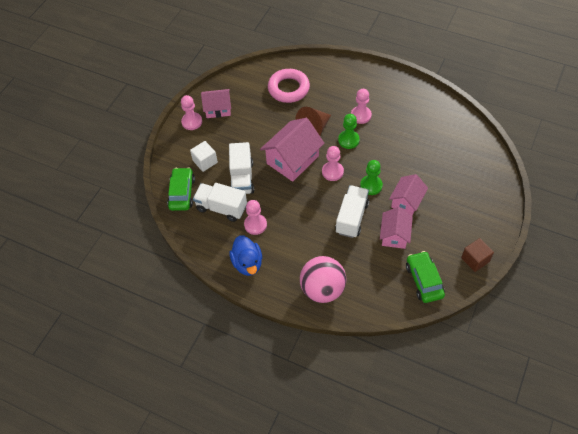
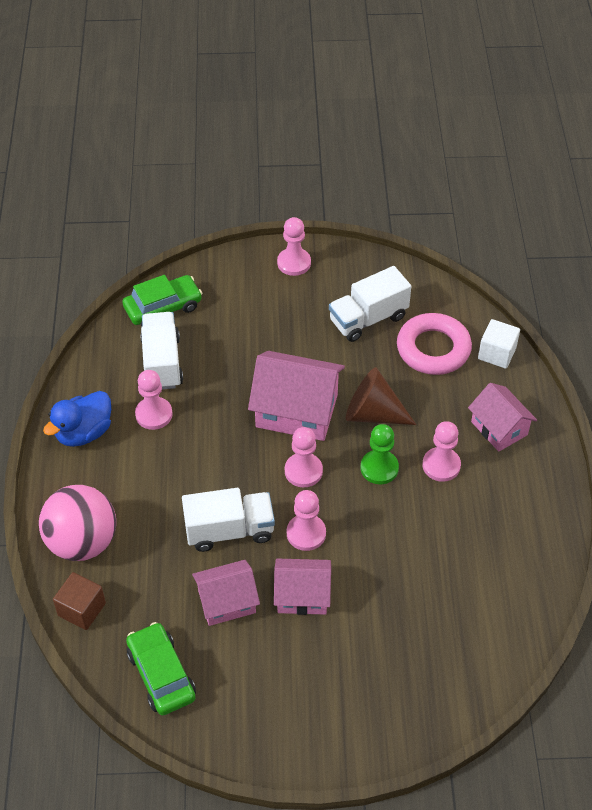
camera: 60 degrees right, 5 degrees down
(205, 161) = (232, 309): white cube -> white cube (497, 353)
(218, 109) = (336, 281): pink house -> pink house (499, 428)
(242, 178) = (227, 363): white truck -> white truck (368, 319)
(371, 185) = (306, 533): green pawn -> pink pawn
(424, 280) = (161, 674): green car -> green car turned 75 degrees counterclockwise
(475, 260) = (238, 738): brown cube -> brown cube (82, 609)

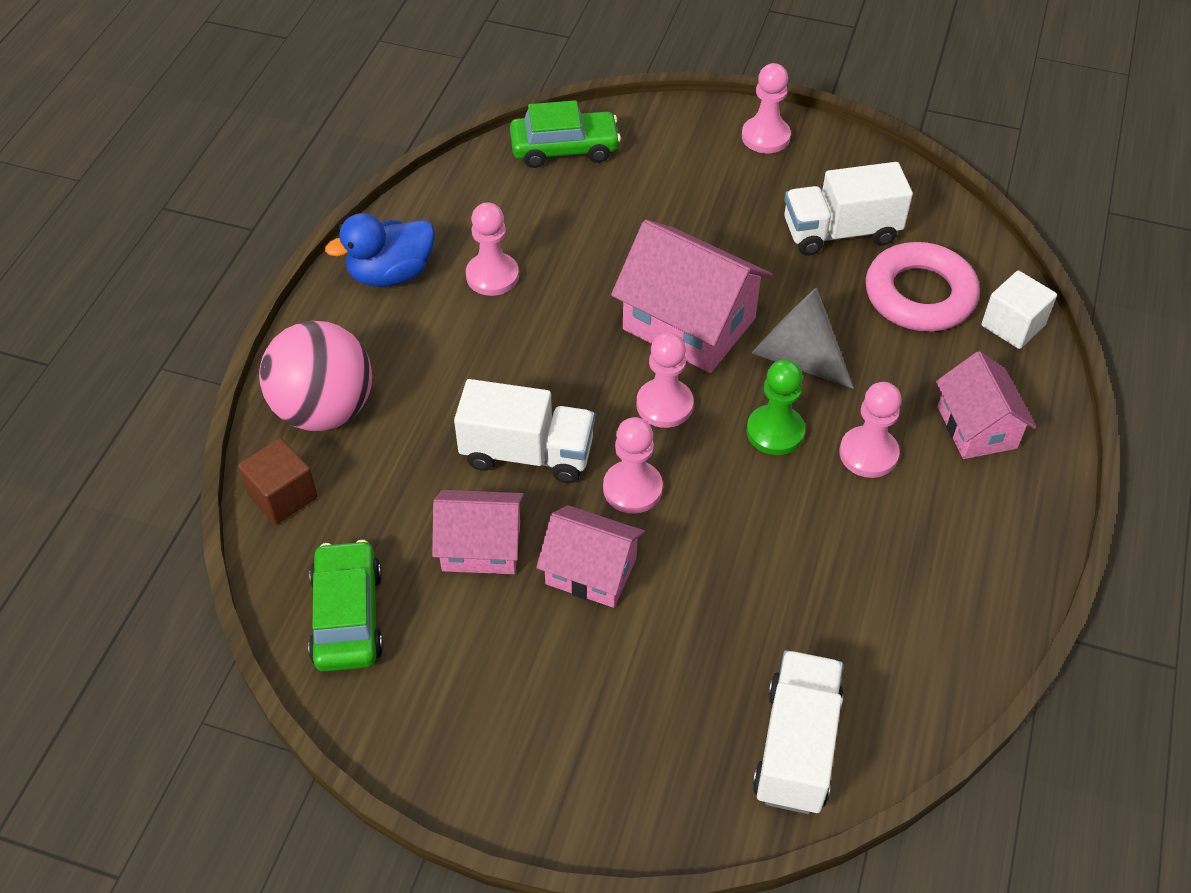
camera: 20 degrees right, 0 degrees up
(162, 363) = (532, 215): white truck -> white truck (796, 747)
(373, 413) = (796, 357): brown cone -> grey cone

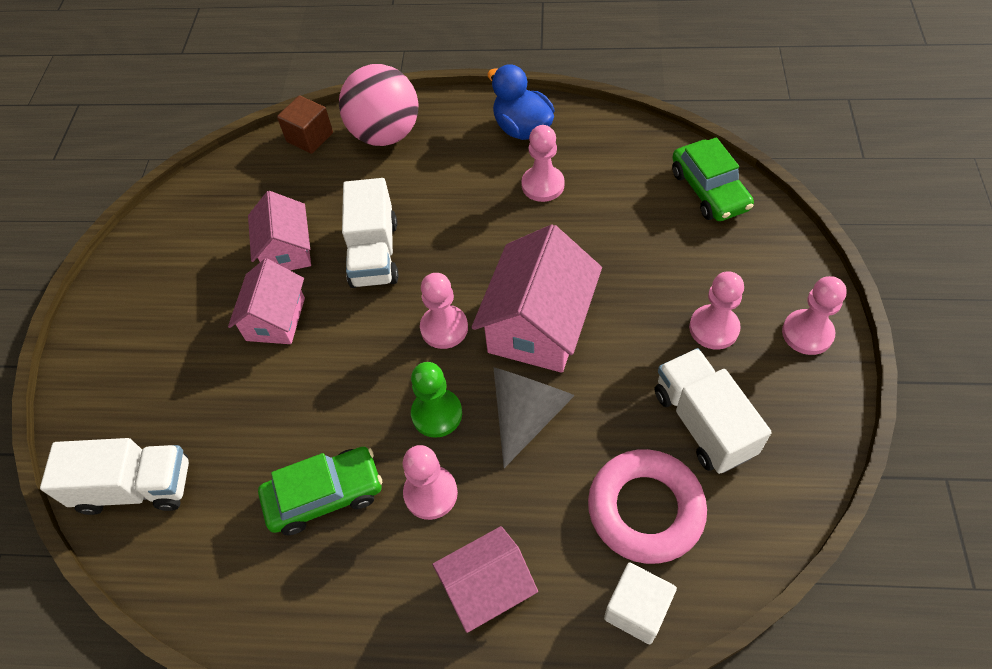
camera: 80 degrees right, 5 degrees up
(348, 616) = (222, 198): green car -> green car (325, 495)
(632, 489) = (355, 326): pink pawn -> pink pawn (714, 328)

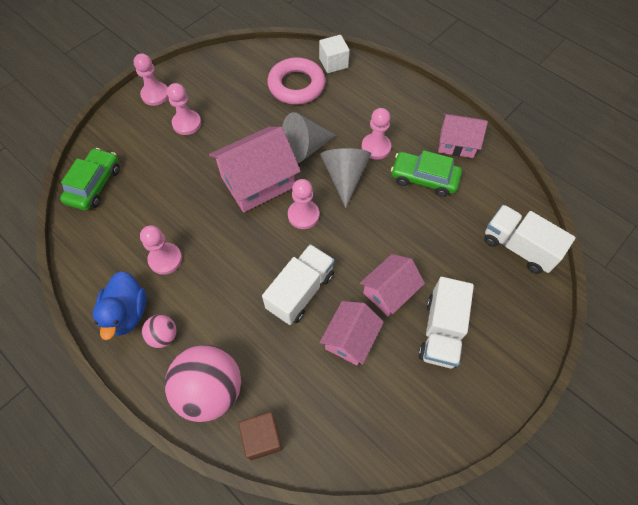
camera: 145 degrees left, 5 degrees up
(437, 414) = (344, 177): green pawn -> grey cone
(469, 137) = (163, 336): none -> pink ball
(487, 587) = (381, 102): pink house -> pink house (456, 143)
(703, 423) = (239, 95): white truck -> white truck (441, 331)

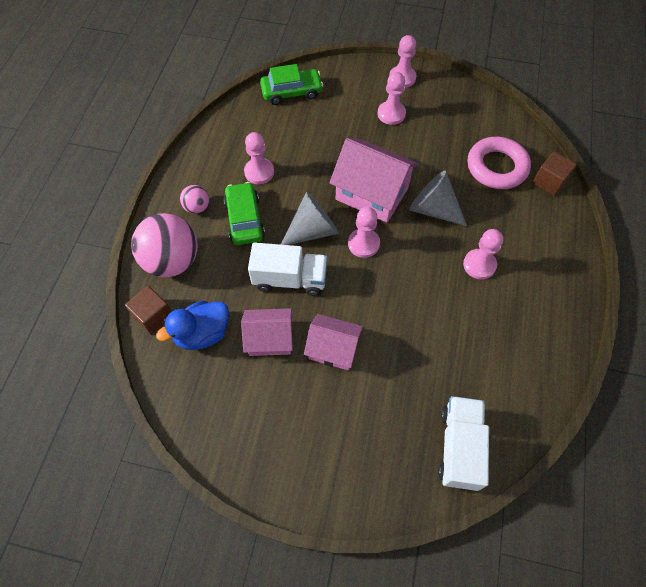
camera: 60 degrees right, 0 degrees up
(127, 313) = (202, 175): blue duck -> blue duck (202, 333)
(333, 63) = (549, 182): white cube -> brown cube
(344, 177) = (426, 255): grey cone -> grey cone (313, 230)
(424, 178) = (476, 323): green car -> green car (244, 219)
(441, 331) = (321, 411): white truck -> none
(456, 143) = (542, 334): pink house -> none

